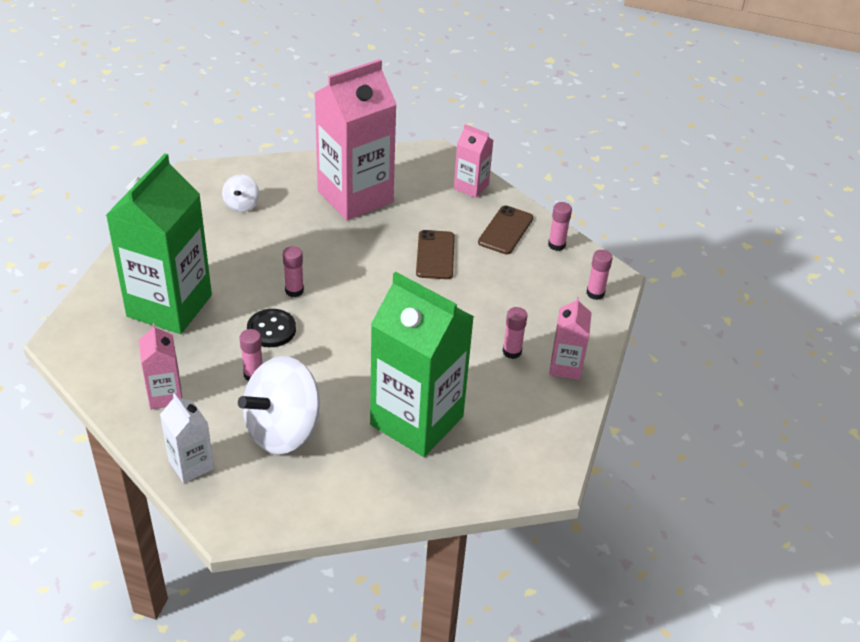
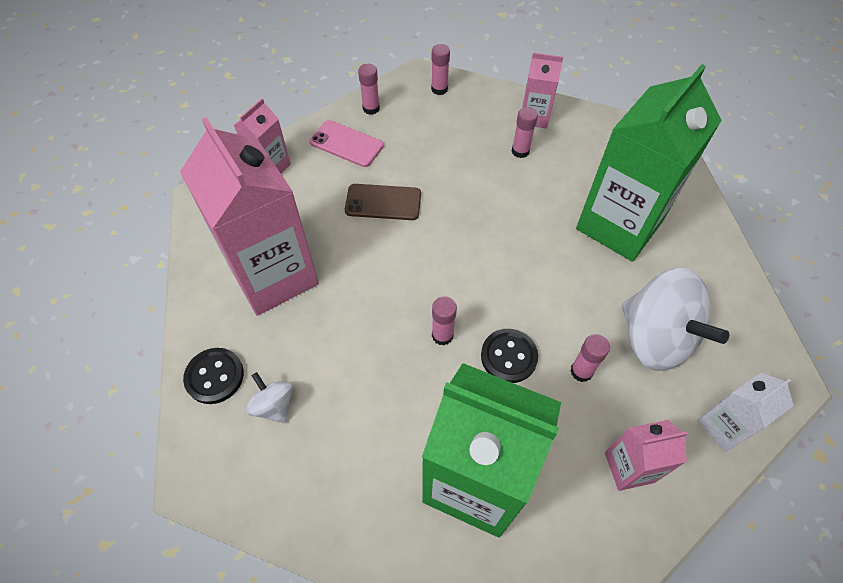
camera: 85 degrees left, 15 degrees up
(241, 204) = (274, 405): white spinning top -> white spinning top turned 135 degrees counterclockwise
(267, 175) = (214, 376): none -> black button
(505, 230) = (346, 144): brown phone -> pink phone

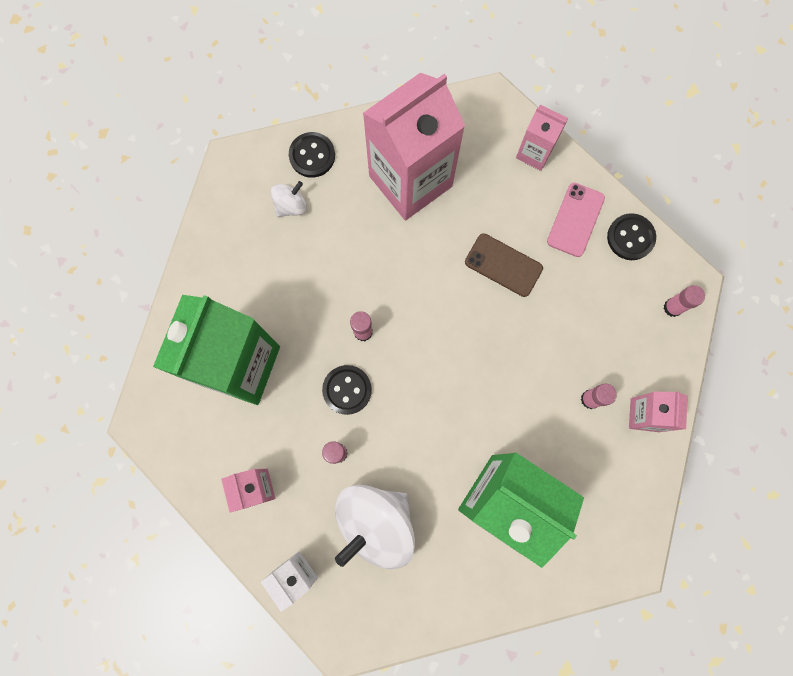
camera: 85 degrees right, 20 degrees up
(371, 108) = (630, 237): pink glue stick -> black button
(383, 202) = (503, 265): brown phone -> brown phone turned 60 degrees counterclockwise

